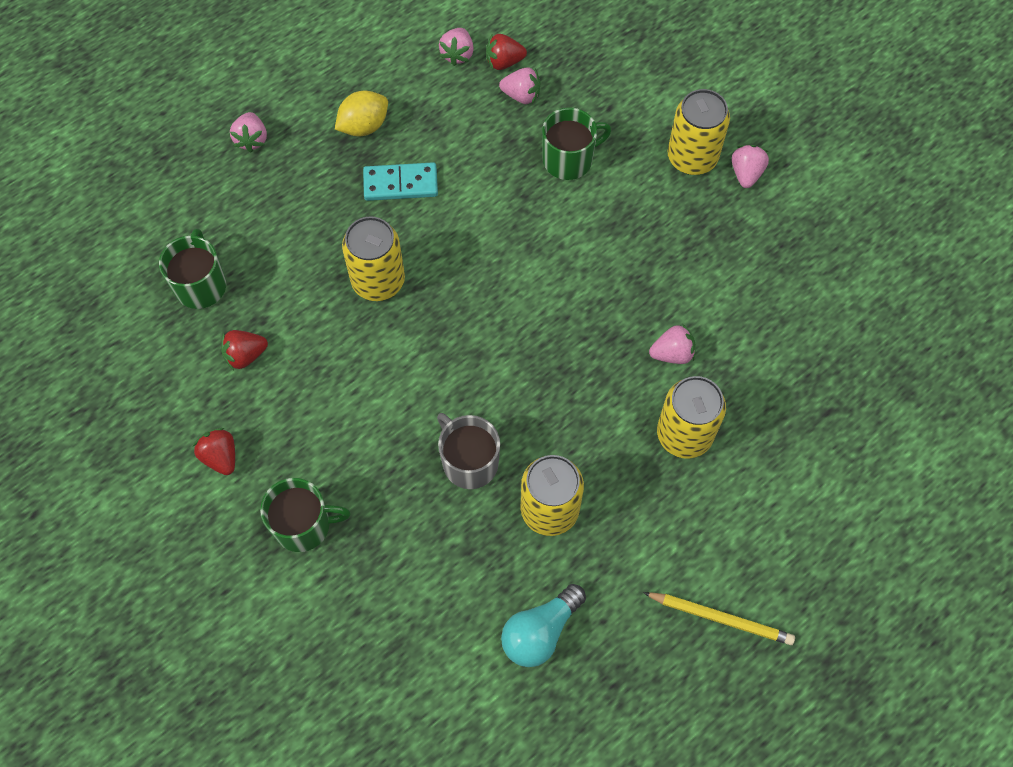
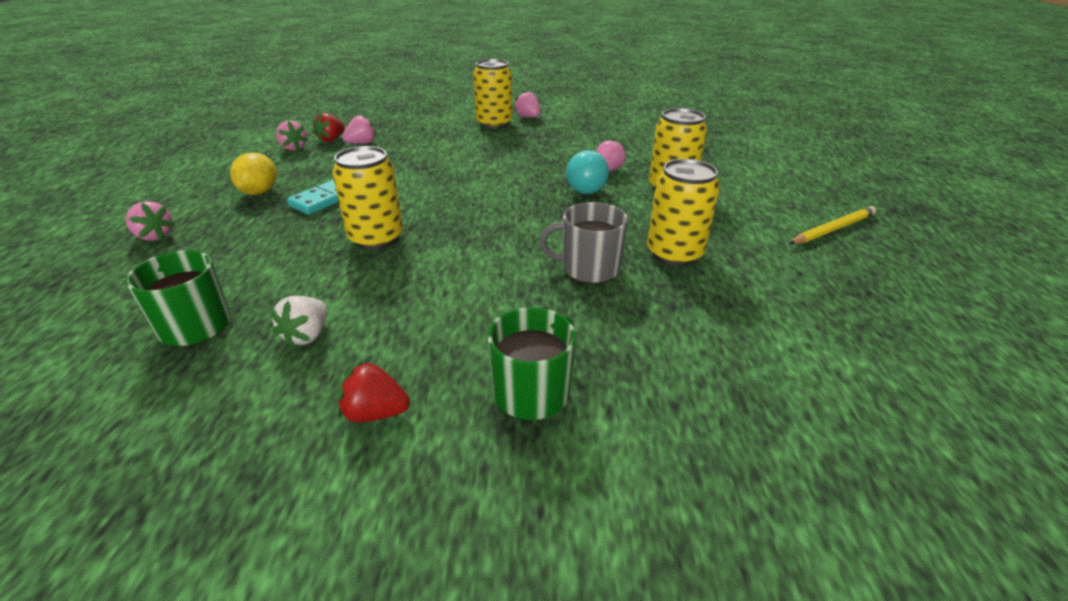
camera: 50 degrees left, 30 degrees down
(245, 355) = (307, 335): red strawberry -> white strawberry
(540, 632) = (788, 304): turquoise light bulb -> turquoise light bulb (584, 186)
(569, 159) = (429, 148): green mug -> none

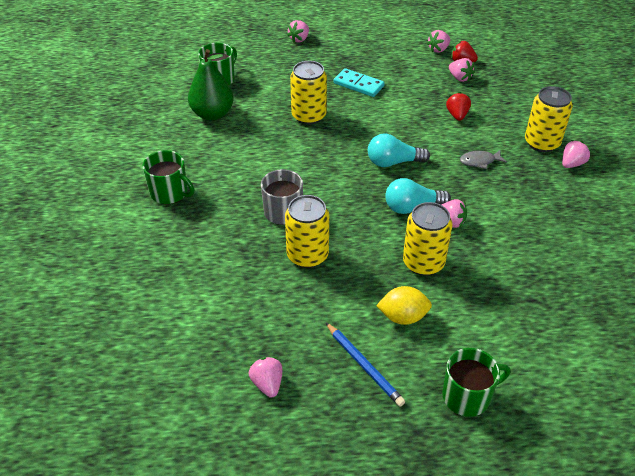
camera: 85 degrees right, 10 degrees up
(259, 192) = (361, 56): yellow lemon -> yellow lemon (403, 317)
(307, 335) = (212, 114): white strawberry -> green pear
(375, 413) = (159, 146): red strawberry -> red strawberry (457, 115)
(503, 189) = (393, 162): none -> turquoise light bulb
(514, 149) = (479, 161): none -> grey fish
(833, 229) = (364, 365): yellow pencil -> blue pencil
(835, 185) = (467, 396): none -> green mug
(904, 291) = (267, 383): none -> pink strawberry

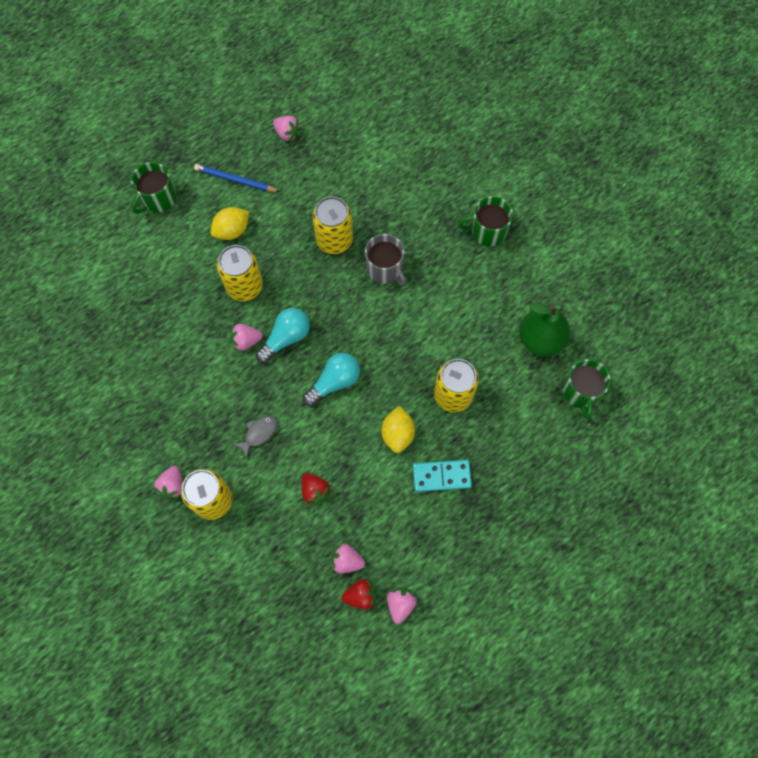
camera: 145 degrees right, 25 degrees up
(299, 39) = (563, 517): pink strawberry -> none
(370, 115) = (397, 434): none -> yellow lemon

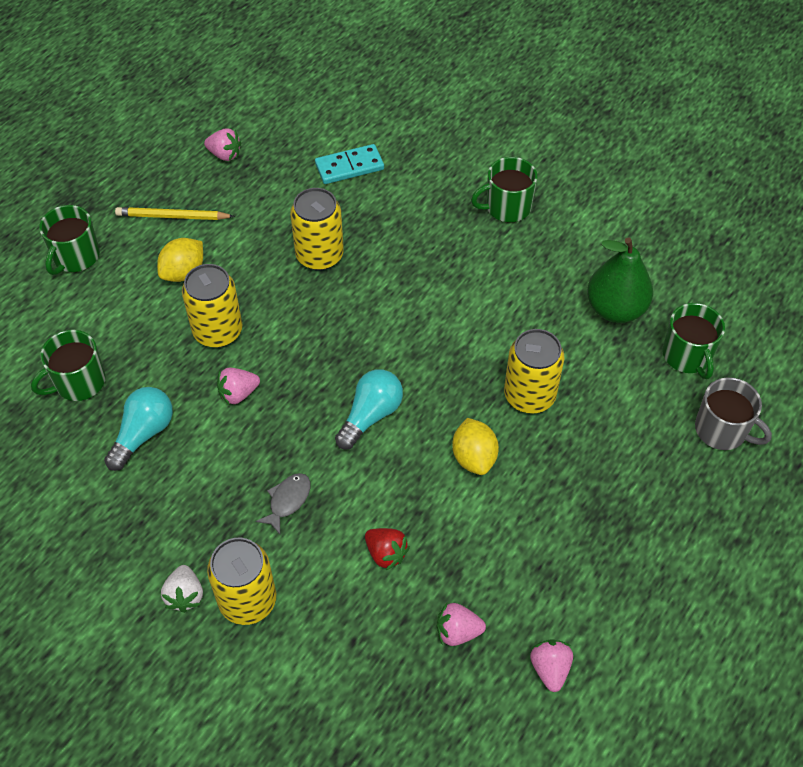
camera: 15 degrees left, 15 degrees down
(138, 304) = (79, 382): none -> green mug
(172, 485) = (185, 595): pink strawberry -> white strawberry
(235, 180) = (173, 216): blue pencil -> yellow pencil
(286, 338) = (290, 379): turquoise light bulb -> turquoise light bulb (143, 434)
(361, 596) = (492, 672): red strawberry -> none
(385, 269) = (394, 273): grey mug -> grey mug (722, 430)
(441, 476) = (549, 494): turquoise domino -> turquoise domino (349, 167)

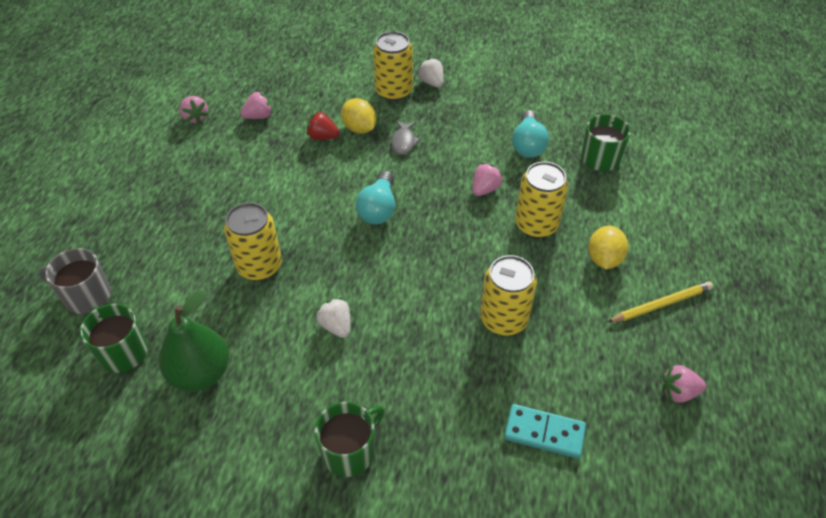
camera: 155 degrees right, 5 degrees down
(75, 257) = (700, 238): green mug -> none
(349, 167) = (544, 432): turquoise domino -> turquoise domino turned 60 degrees clockwise
(474, 457) = (287, 208): yellow lemon -> yellow lemon (359, 128)
(475, 305) = (336, 326): none -> white strawberry

